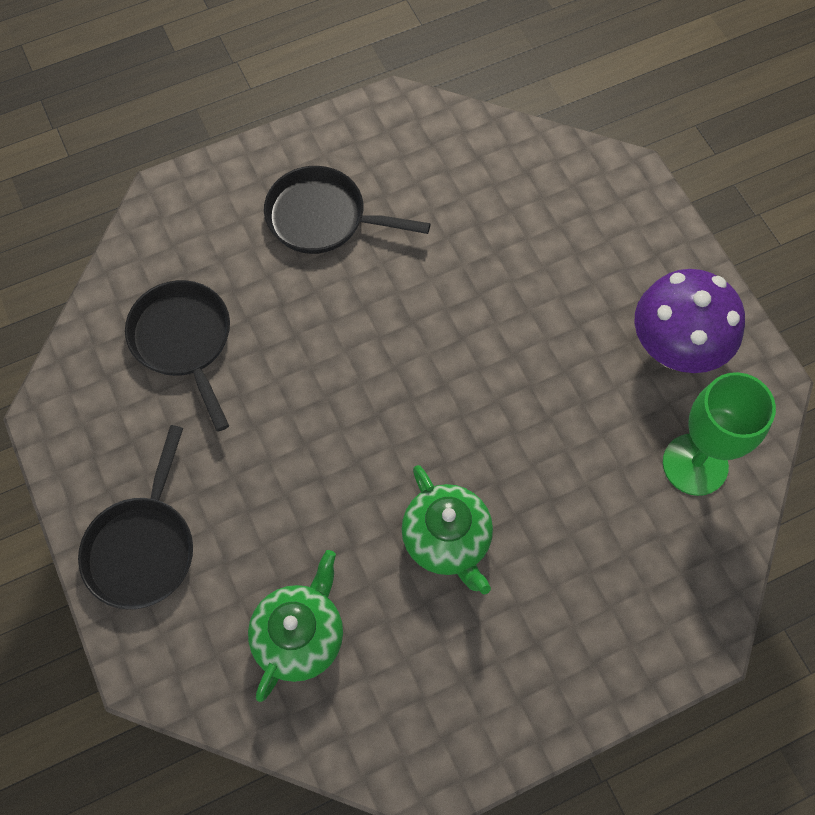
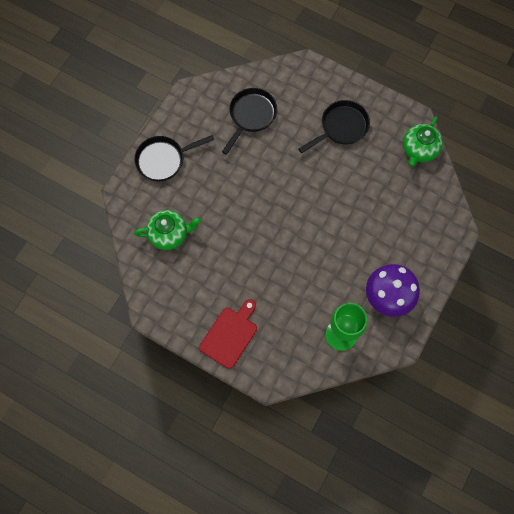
camera: 55 degrees right, 5 degrees up
(323, 218) = (341, 127): black pan -> black pan turned 75 degrees clockwise
(447, 540) = (241, 261): green teapot -> green teapot (419, 150)
(575, 654) = (230, 335): none -> red cutting board

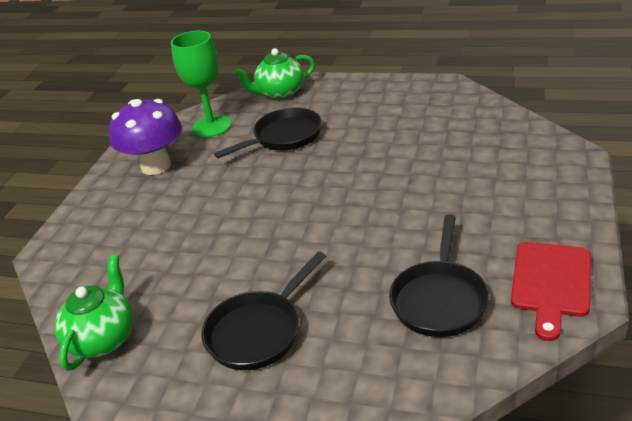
camera: 170 degrees right, 35 degrees down
(163, 160) = (546, 202): black pan -> black pan (284, 137)
(169, 234) = (473, 139): green teapot -> green teapot (280, 93)
(230, 335) = (344, 94): red cutting board -> red cutting board (551, 283)

